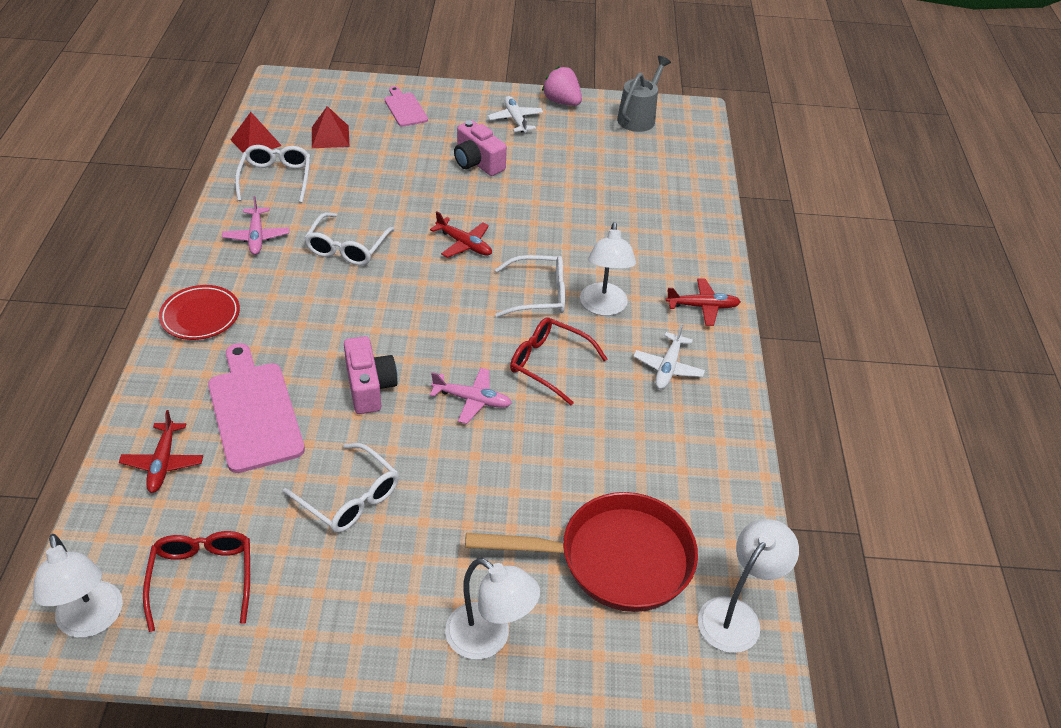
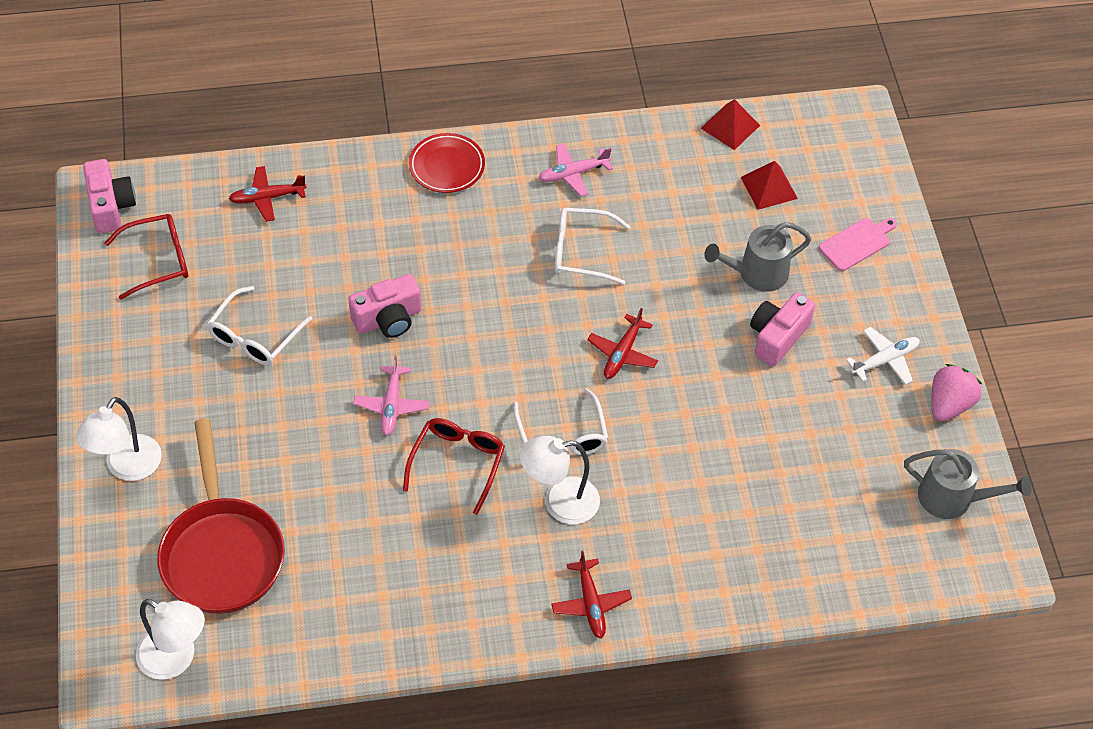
camera: 80 degrees right, 10 degrees up
(92, 621) = (111, 206): white lamp -> pink camera
(254, 412) = (337, 241): pink cutting board -> none
(276, 179) = (673, 162): white glasses -> none
(412, 159) = (757, 273): none -> grey watering can
(668, 367) = (482, 575): white plane -> none

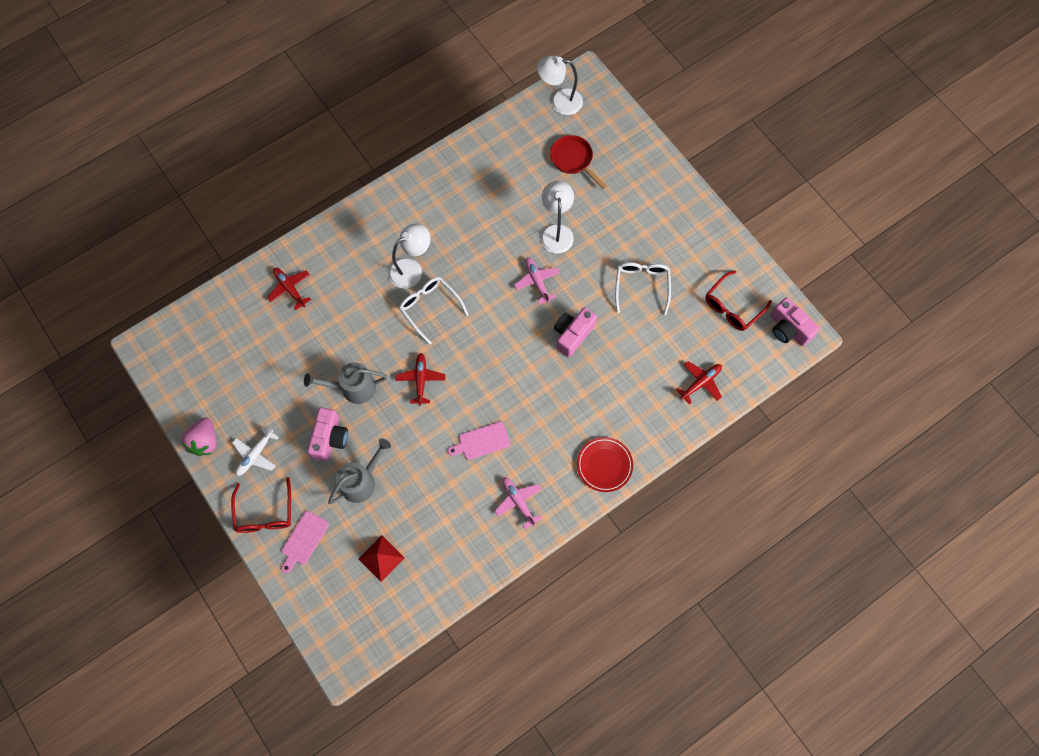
camera: 155 degrees right, 15 degrees up
(127, 467) = (654, 179): white lamp -> white lamp (556, 231)
(222, 552) = (573, 160): red pan -> red pan, size x0.59
(457, 463) = (480, 265): red glasses -> red glasses (265, 513)
(573, 173) = (518, 502): pink plane -> pink plane turned 75 degrees counterclockwise
(581, 252) = (482, 441): white glasses -> pink cutting board
(590, 603) = (367, 222): red plane -> red plane (290, 289)
(730, 127) = (430, 601): red pyramid -> none
(952, 498) = (185, 377): grey watering can -> grey watering can (353, 388)

